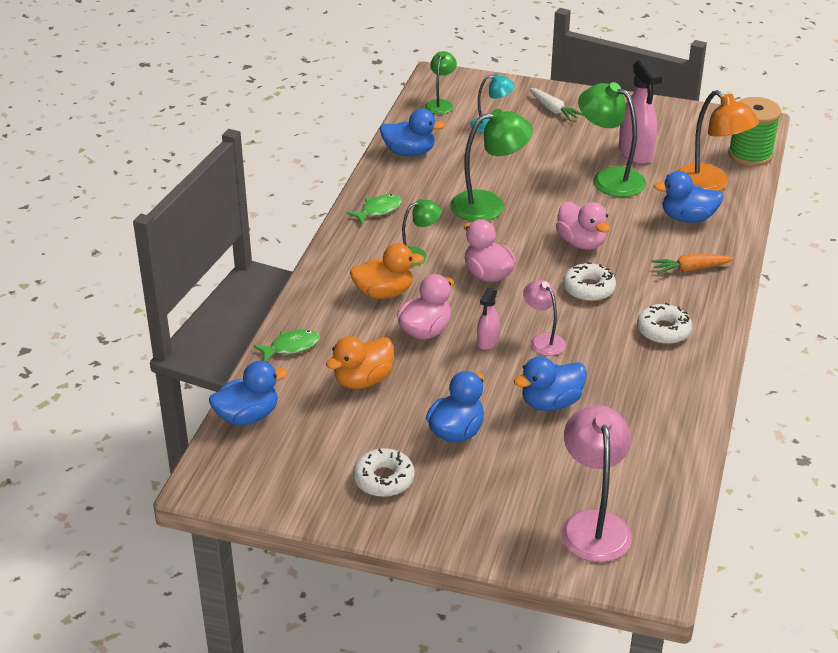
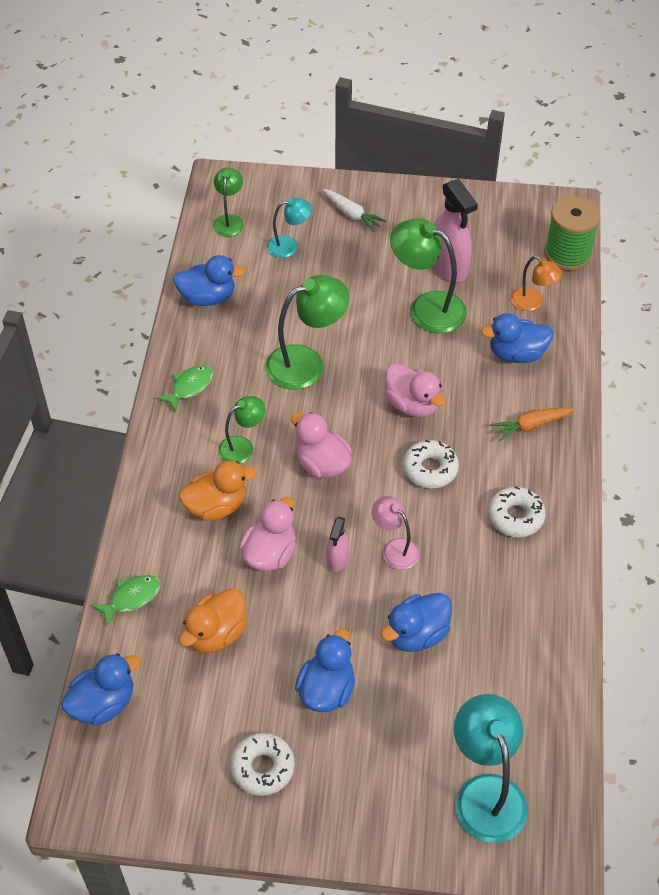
camera: 10 degrees left, 15 degrees up
(593, 524) = (486, 793): pink lamp -> turquoise lamp
(710, 185) = (532, 303): orange lamp -> orange lamp, size x0.58

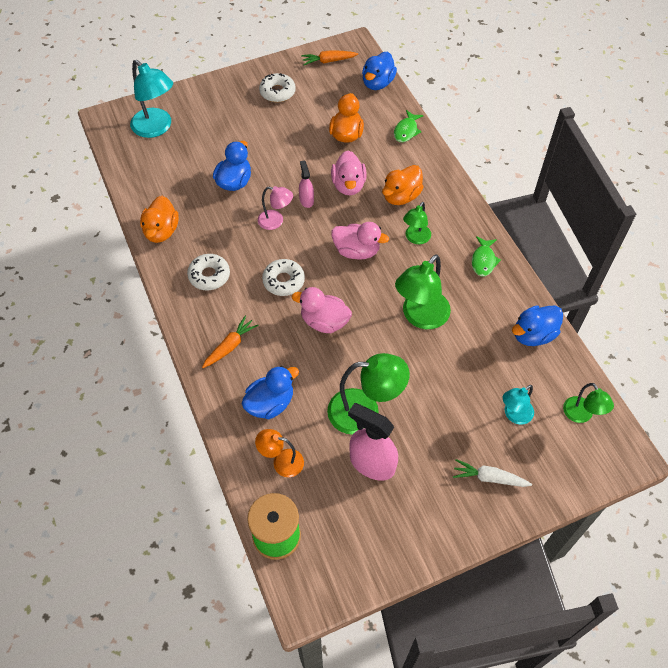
camera: 150 degrees right, 5 degrees up
(142, 791) = (328, 61): none -> orange carrot
(326, 690) = (268, 135): blue duck -> none
(550, 606) = (161, 231): none -> orange duck

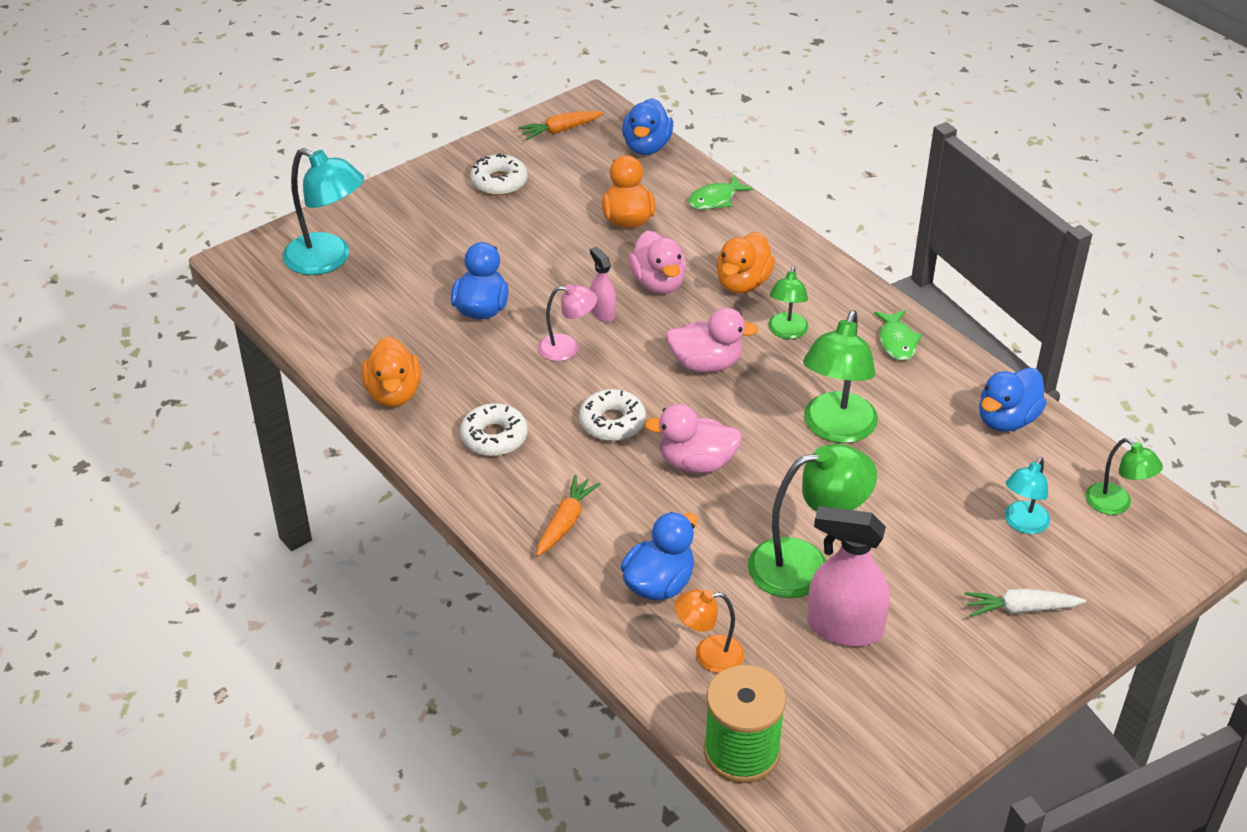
camera: 15 degrees left, 15 degrees down
(406, 131) = (715, 199): green fish -> green fish turned 45 degrees clockwise

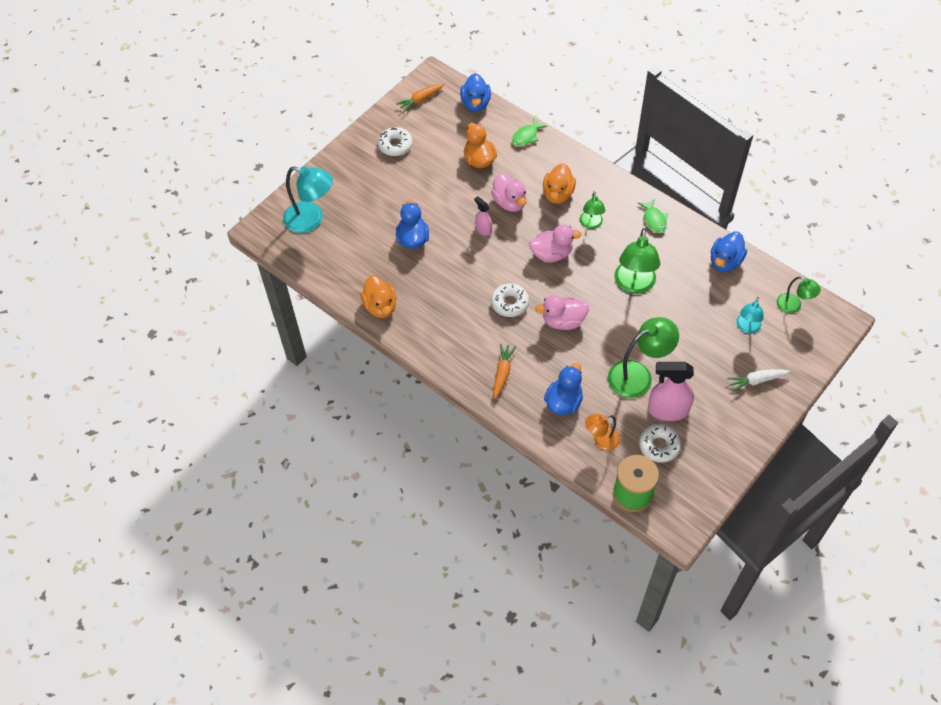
camera: 10 degrees left, 15 degrees up
(494, 437) = (446, 325): white donut -> white donut (659, 446)
(567, 348) = (470, 257): pink lamp -> none

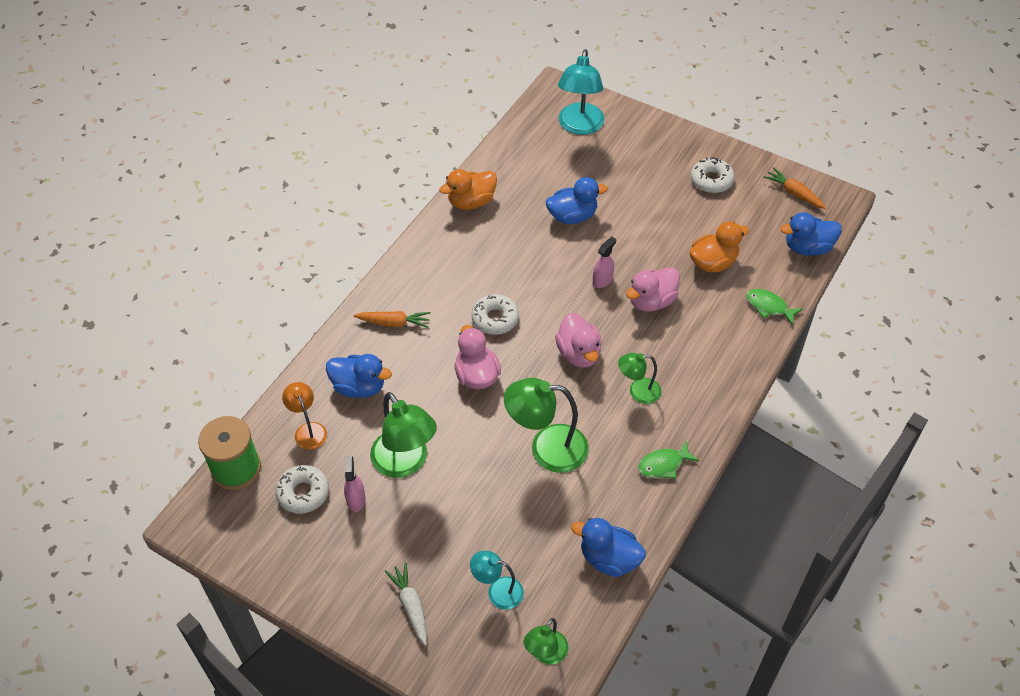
camera: 80 degrees right, 5 degrees down
(558, 194) = (679, 350): orange duck -> none
(667, 410) = (356, 499): pink spray bottle -> pink spray bottle, size x0.53

